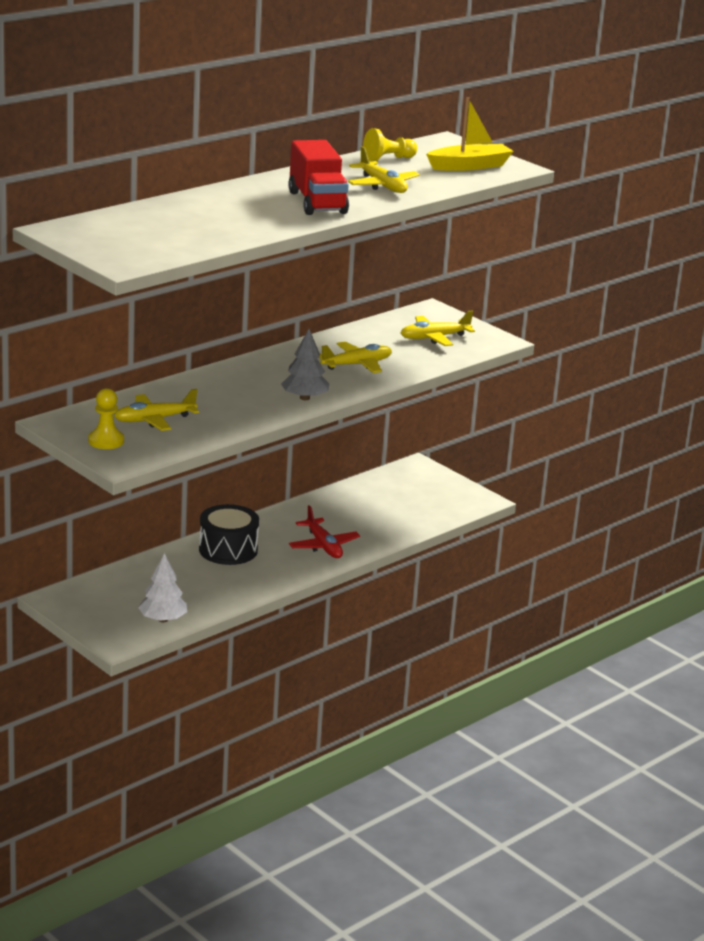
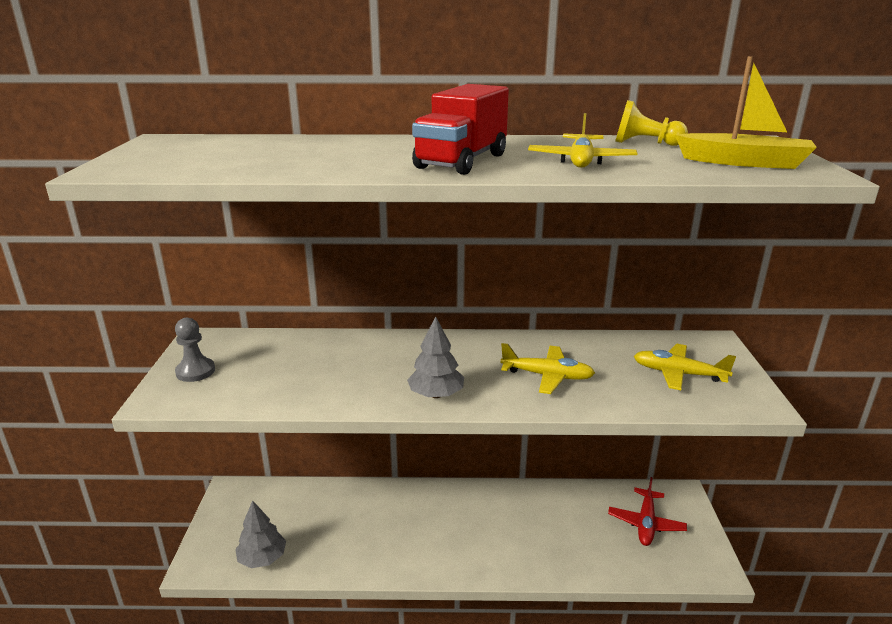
camera: 45 degrees right, 0 degrees up
(106, 441) = (195, 371): yellow pawn -> grey pawn
(154, 420) = (270, 366): yellow plane -> none
(163, 619) = (262, 558): white tree -> grey tree
(228, 550) = (409, 508): black drum -> none
(323, 546) = (492, 547): red plane -> red plane (646, 523)

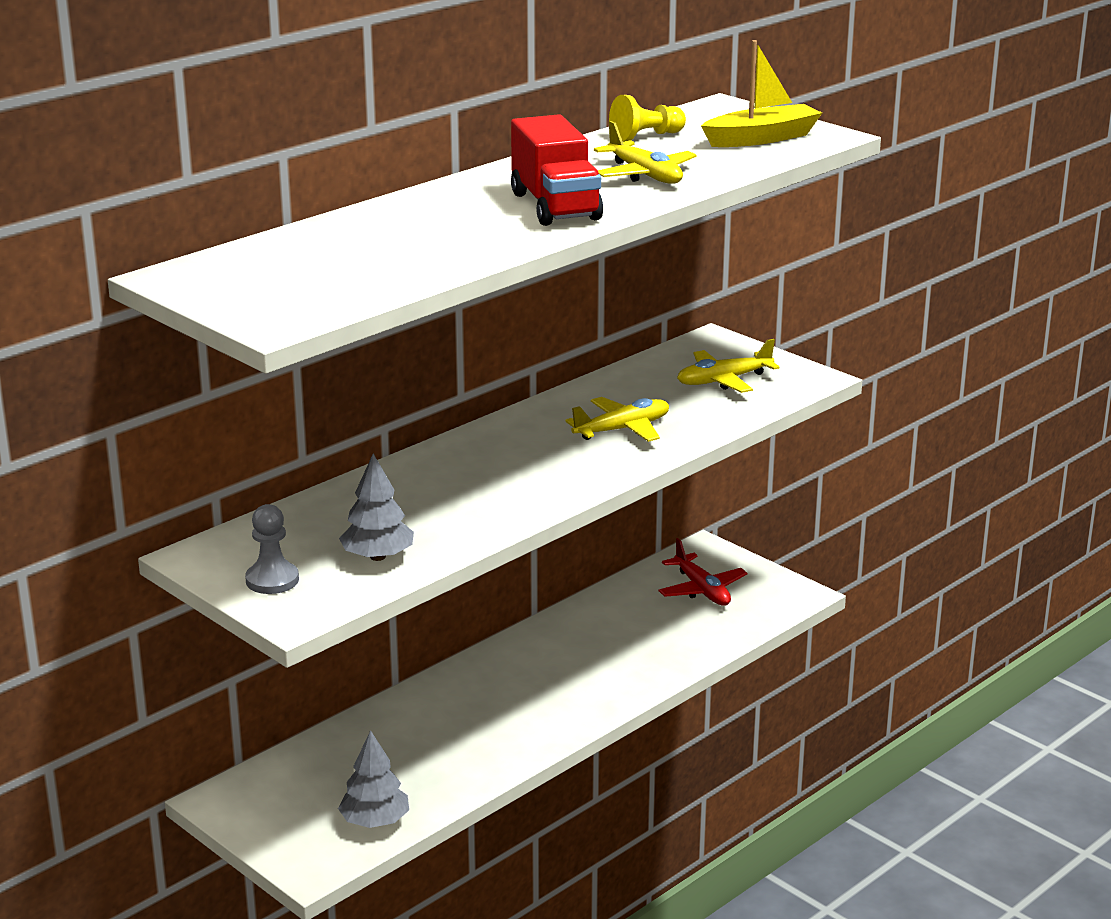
camera: 45 degrees left, 0 degrees up
(436, 394) = (555, 487): grey tree -> grey tree (378, 557)

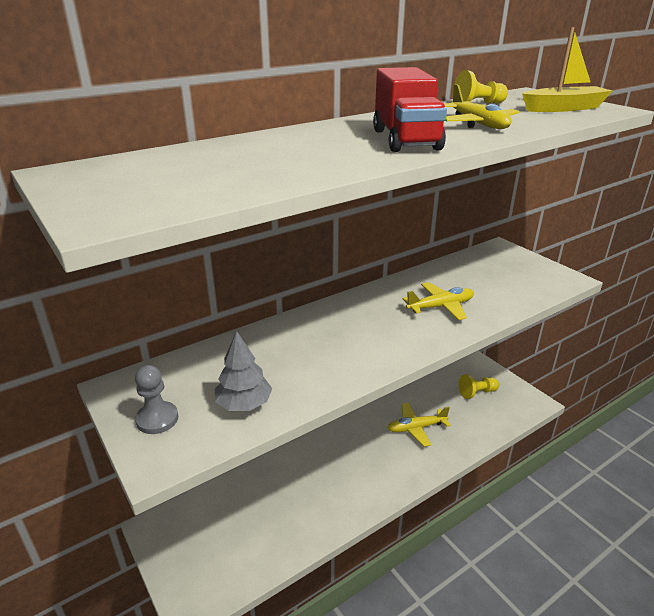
camera: 10 degrees right, 5 degrees up
(375, 821) = (245, 565): grey tree -> none
(702, 590) = (477, 393): red plane -> yellow pawn
(723, 380) = (509, 276): yellow plane -> yellow plane (416, 428)

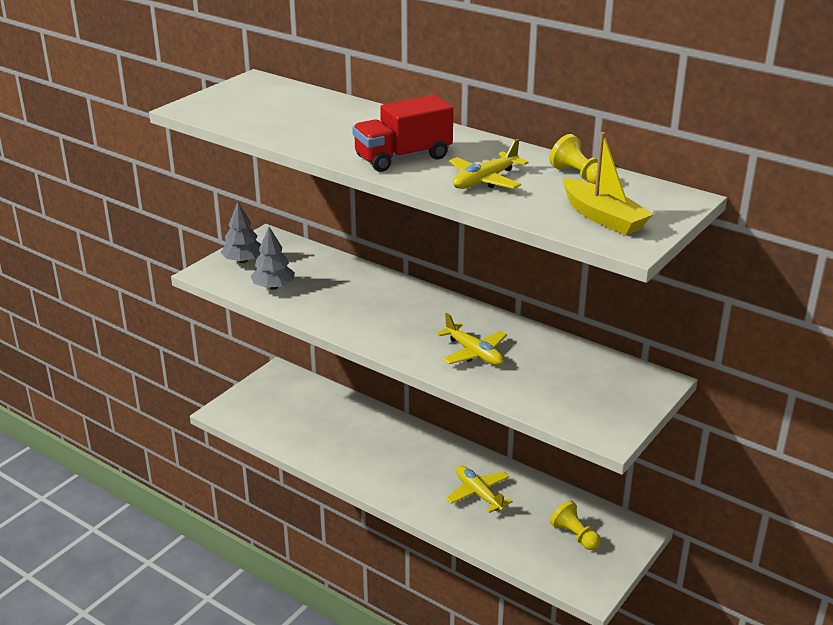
camera: 70 degrees right, 0 degrees up
(157, 419) = (243, 261): grey pawn -> grey tree

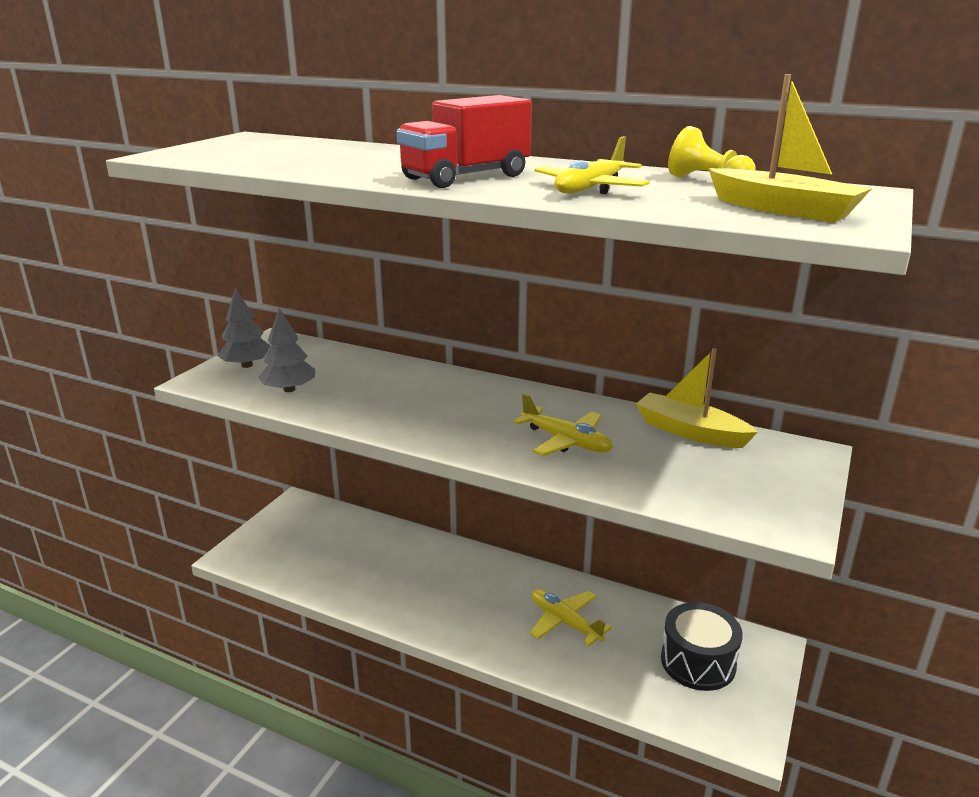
camera: 10 degrees left, 5 degrees down
(574, 354) = (690, 432): none -> yellow boat
(575, 535) = (698, 662): yellow pawn -> black drum

